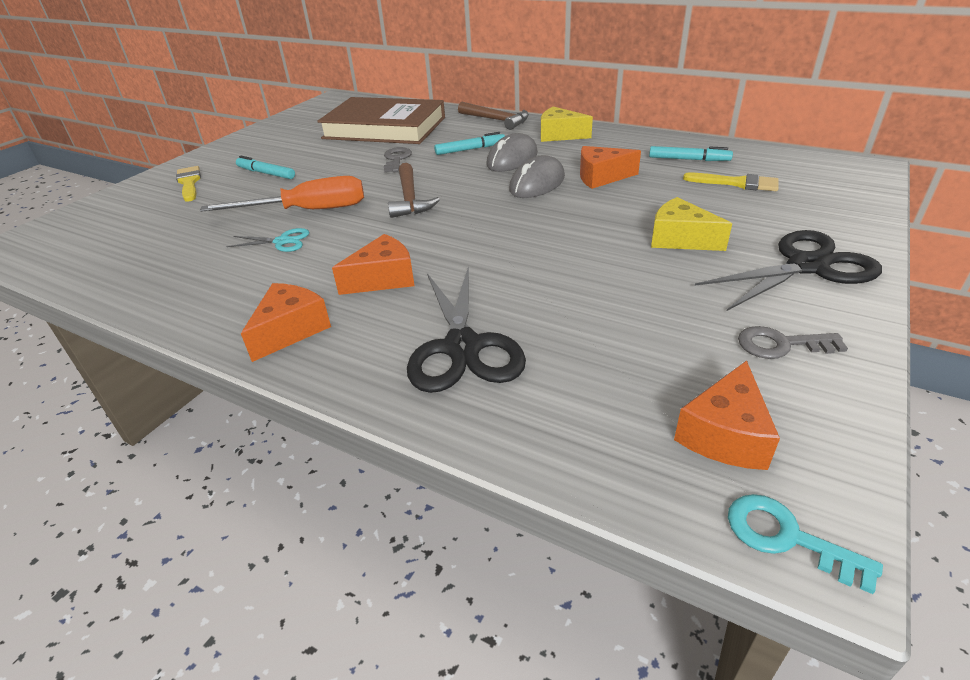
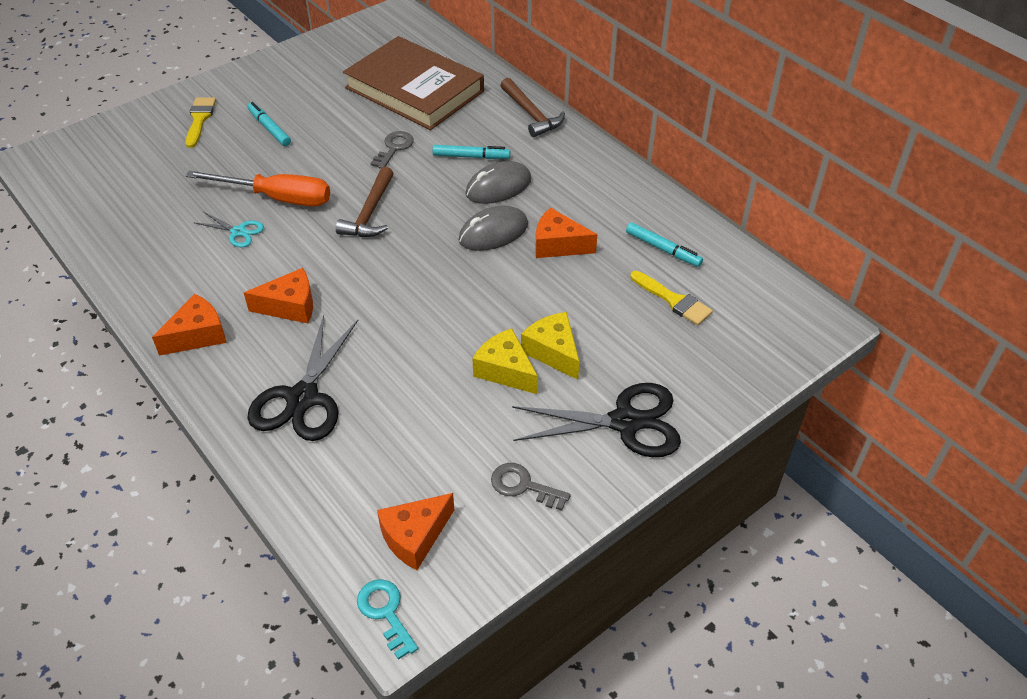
camera: 20 degrees right, 10 degrees up
(559, 135) = (573, 164): yellow cheese -> yellow cheese (505, 370)

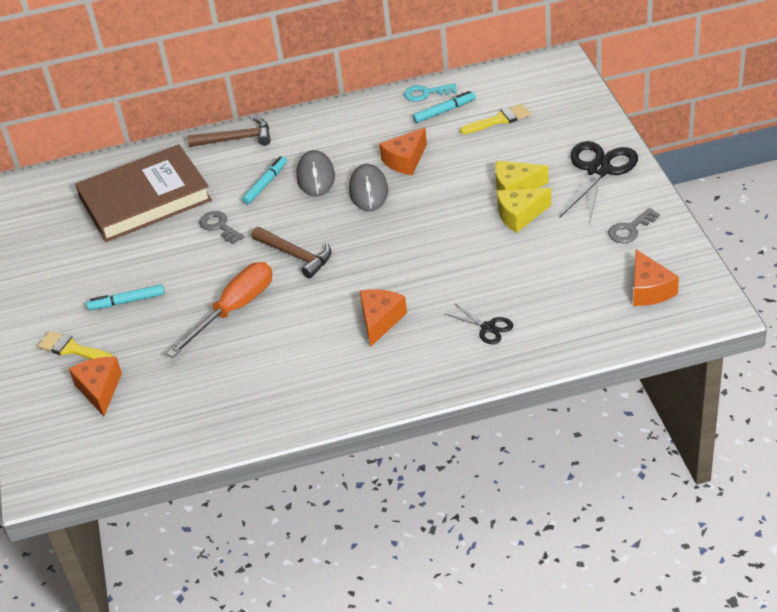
camera: 60 degrees left, 5 degrees down
(198, 335) = (380, 382): orange cheese -> orange cheese (100, 390)
(238, 232) = (263, 341): turquoise scissors -> none
(303, 398) = (488, 328): black scissors -> black scissors, size x0.51
(385, 613) = (705, 315): turquoise key -> turquoise key (426, 93)

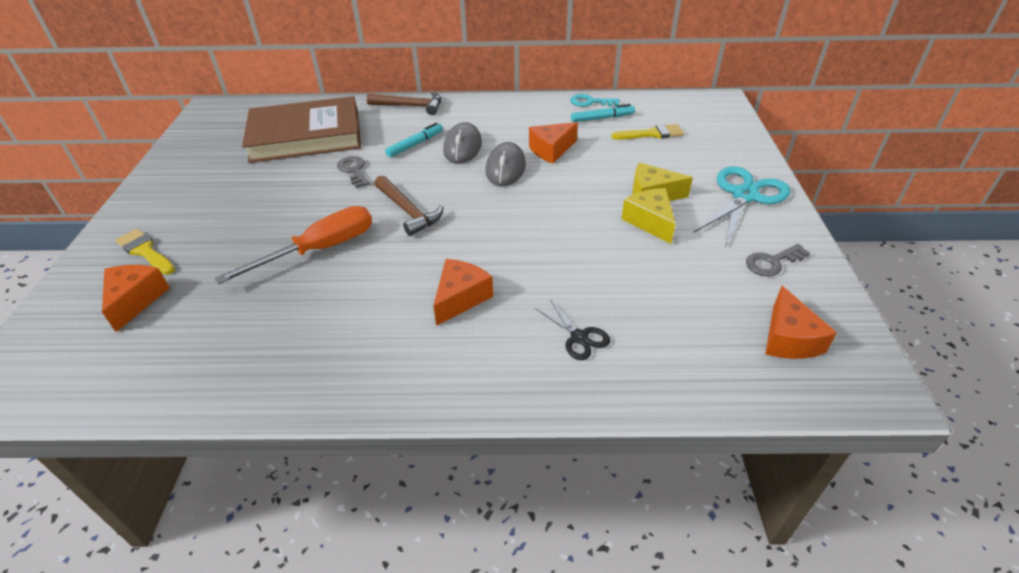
camera: 10 degrees right, 0 degrees up
(127, 301) = (227, 218): turquoise marker -> none
(520, 215) = (650, 222): yellow cheese -> yellow cheese turned 75 degrees clockwise
(598, 170) = (744, 196): black scissors -> turquoise scissors

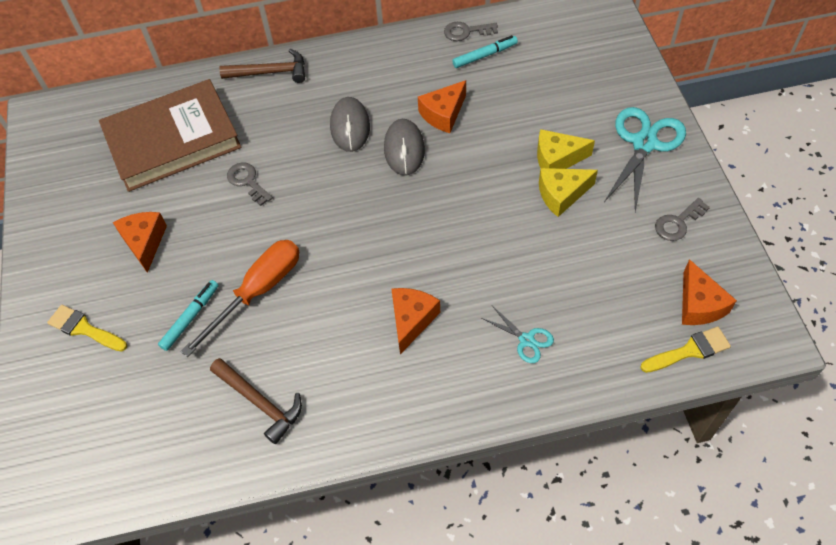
camera: 10 degrees left, 15 degrees up
(136, 300) = (109, 386): orange cheese -> orange cheese (145, 242)
(408, 211) = (325, 226): brown hammer -> brown hammer (260, 402)
(415, 144) = (298, 131): turquoise marker -> turquoise marker (190, 317)
(579, 337) = (526, 340): black scissors -> turquoise scissors
(590, 102) = (466, 32): turquoise key -> grey key
(650, 222) = (561, 194): yellow cheese -> yellow cheese turned 75 degrees counterclockwise
(652, 134) = (541, 71): yellow brush -> yellow brush (689, 350)

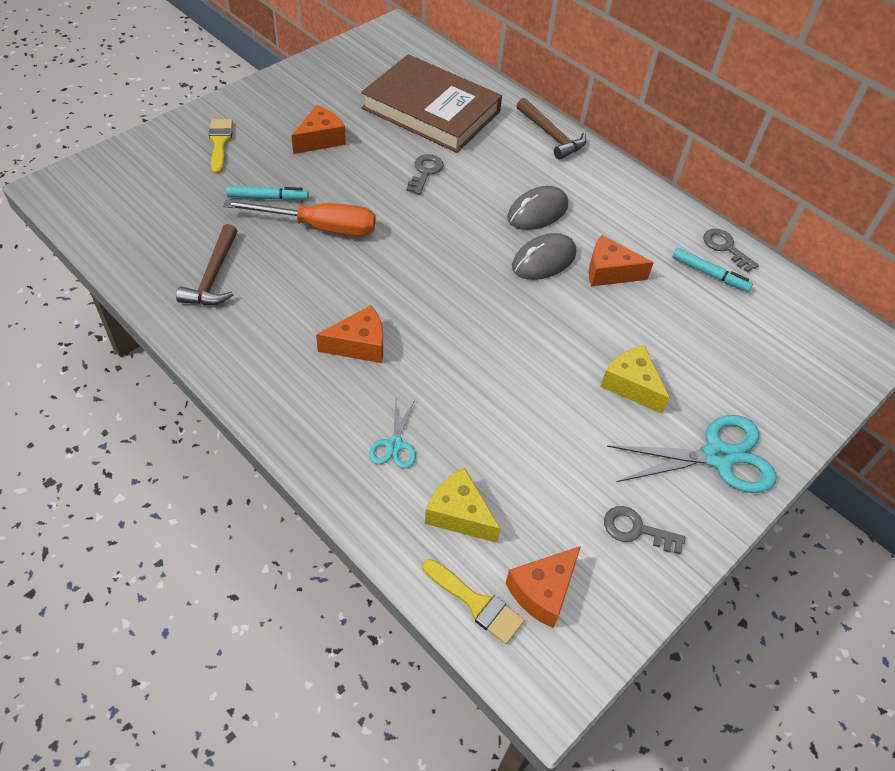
camera: 50 degrees right, 5 degrees down
(561, 194) = (590, 406): yellow cheese -> yellow cheese (459, 514)

